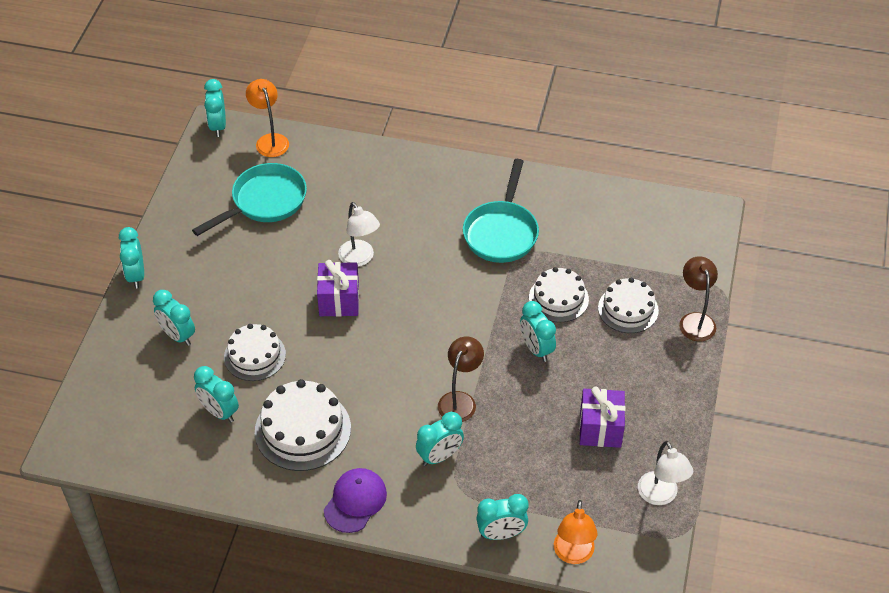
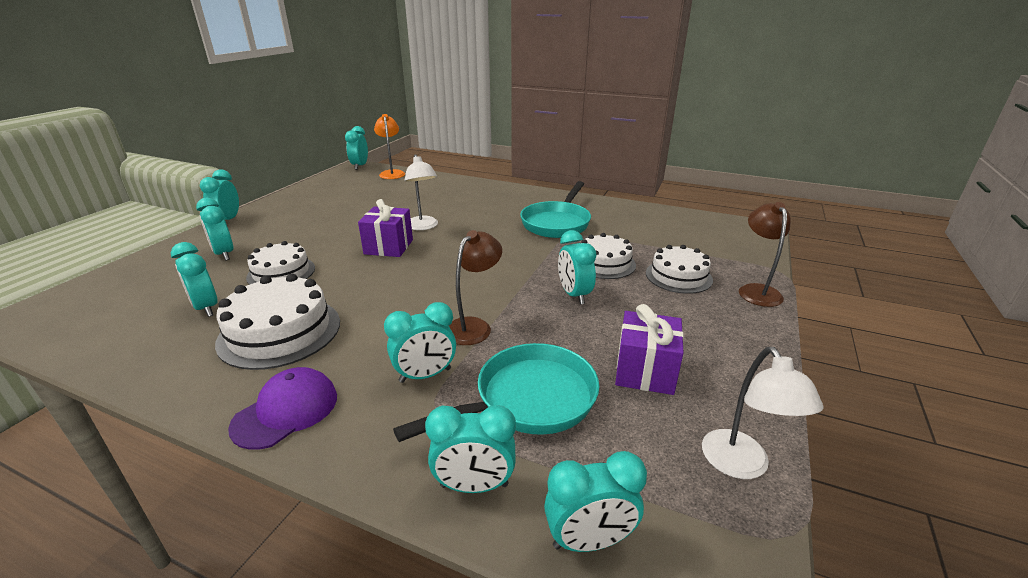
camera: 10 degrees right, 20 degrees down
(264, 202) = (365, 196): turquoise pan -> turquoise pan (527, 400)
(573, 554) = (589, 540): orange lamp -> turquoise clock

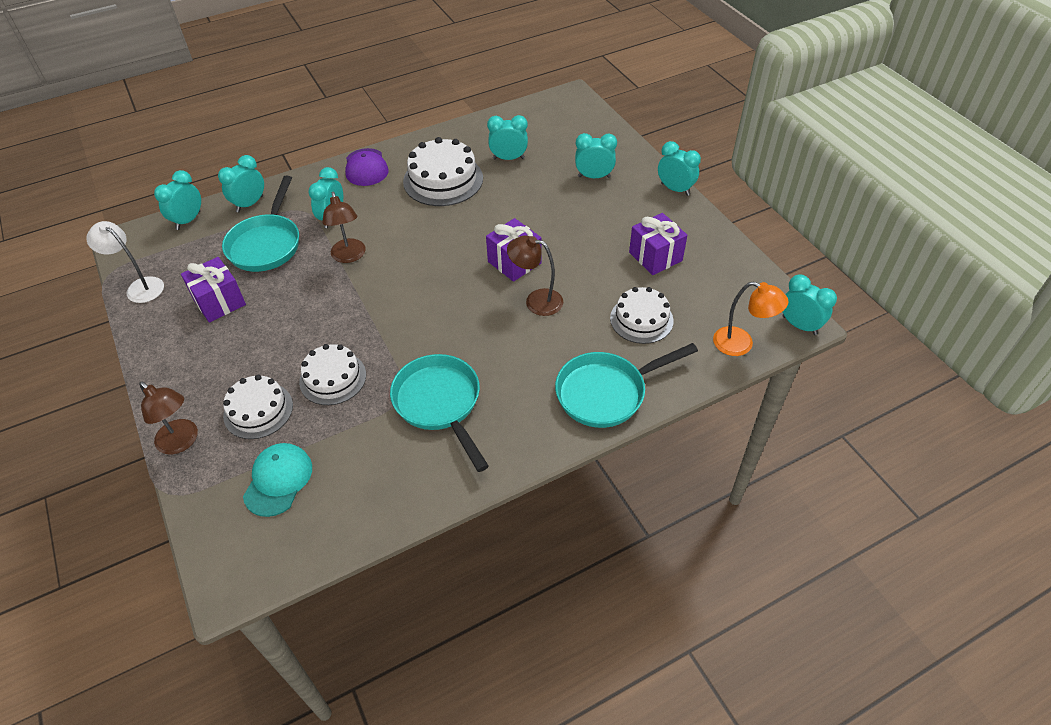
camera: 130 degrees right, 20 degrees up
(281, 272) = (528, 196): white cake -> white cake (641, 319)
(329, 207) = (655, 256): none -> purple gift
(423, 226) = (536, 300): white lamp -> brown lamp
(474, 189) = (606, 392): none -> turquoise pan
(574, 295) = (319, 325): turquoise clock -> none
(694, 243) = (278, 480): none -> turquoise cap

